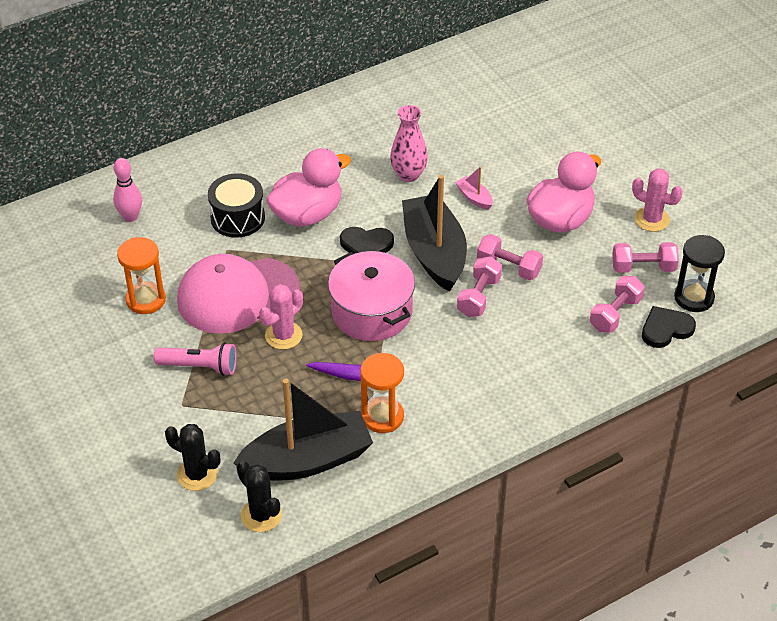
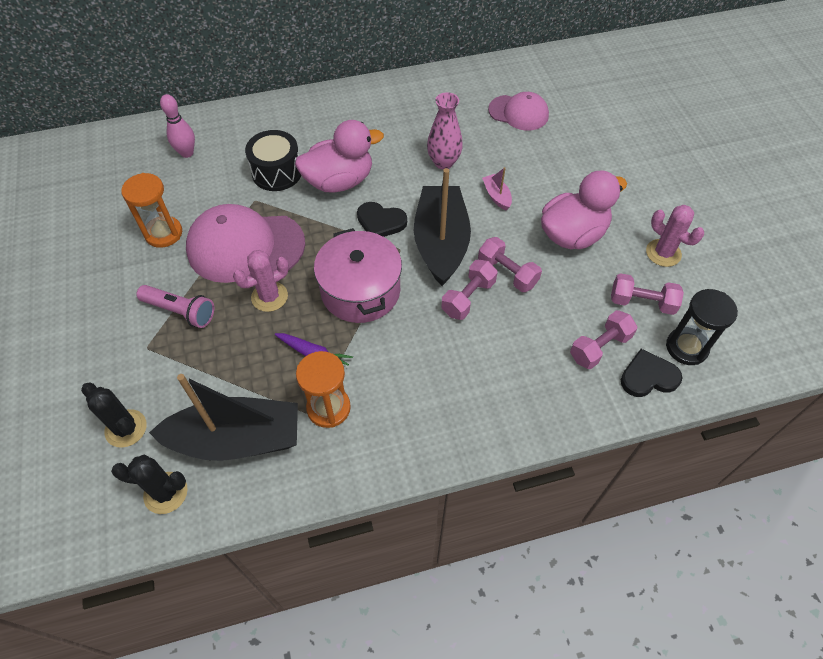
camera: 15 degrees right, 10 degrees up
(261, 515) = (166, 493): black cactus -> black cactus turned 60 degrees counterclockwise
(468, 110) = (518, 113): none -> pink cap

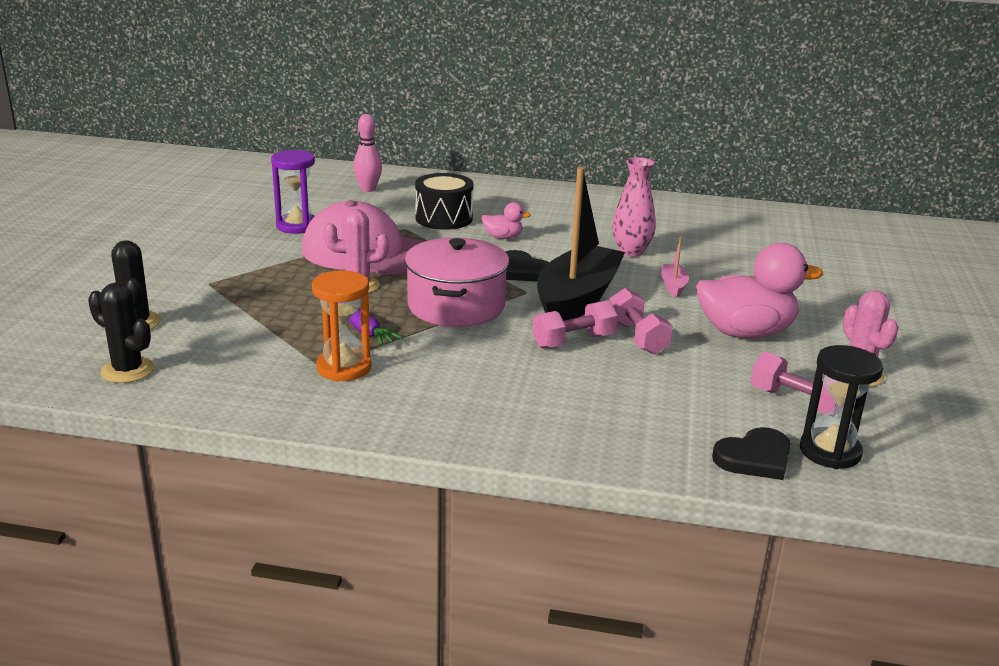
camera: 25 degrees right, 30 degrees down
(163, 233) = (297, 226): orange hourglass -> purple hourglass
(180, 311) = (262, 271): pink flashlight -> none
(237, 439) = (231, 360): black boat -> none
(339, 181) = (503, 237): pink duck -> pink duck, size x0.47
(518, 113) = (751, 241): pink cap -> none
(599, 347) = (707, 418): pink dumbbell -> none
(648, 376) = (754, 458): black heart -> black heart turned 135 degrees clockwise

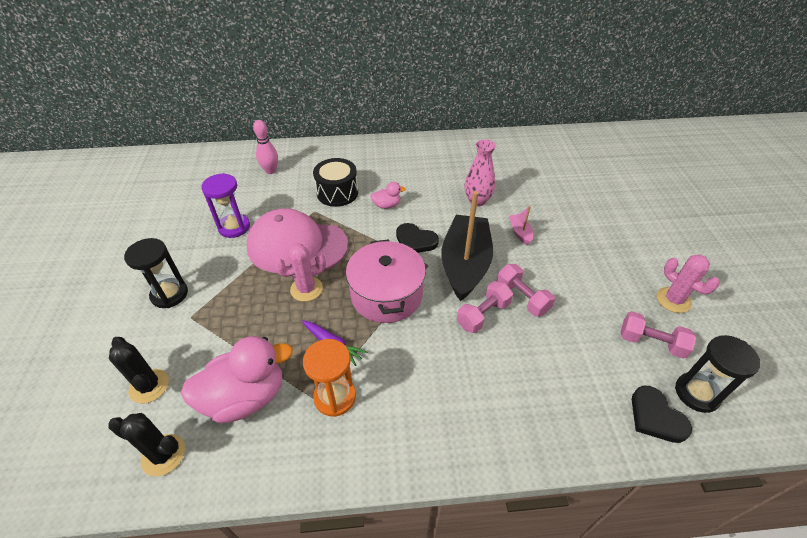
camera: 15 degrees left, 20 degrees up
(193, 263) = (169, 294): none -> black hourglass
(745, 332) = (586, 273): pink duck -> pink duck (245, 397)
(754, 458) = (656, 417): black heart -> black heart turned 105 degrees clockwise

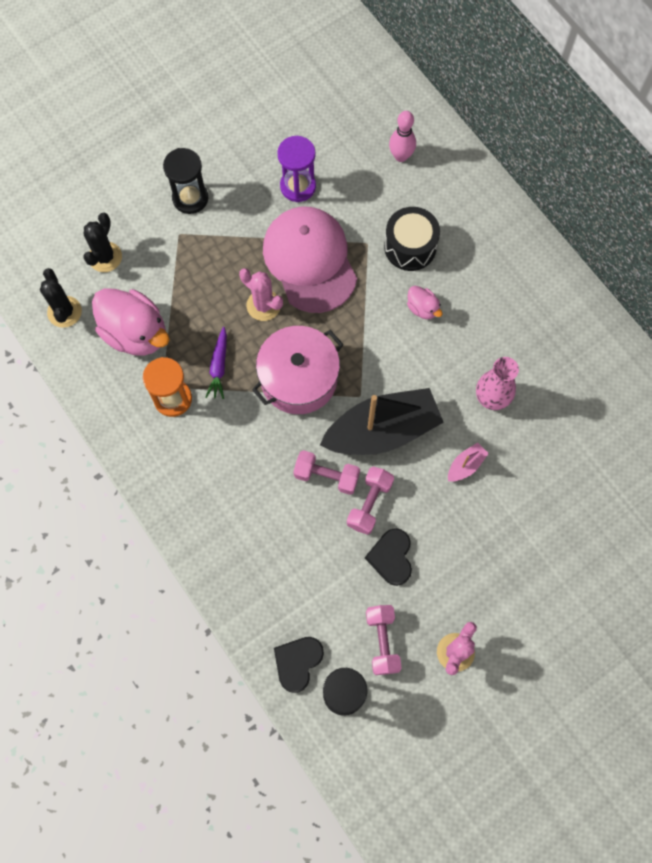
camera: 60 degrees right, 25 degrees up
(415, 241) = (386, 366): black heart -> black heart (391, 557)

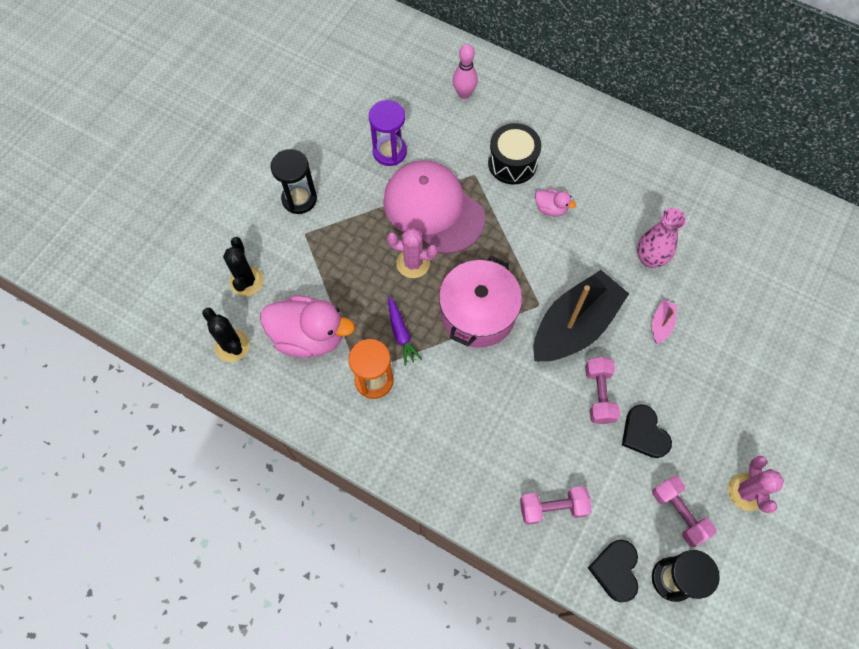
camera: 25 degrees left, 5 degrees down
(326, 476) = (548, 387): pink dumbbell -> pink dumbbell (553, 507)

